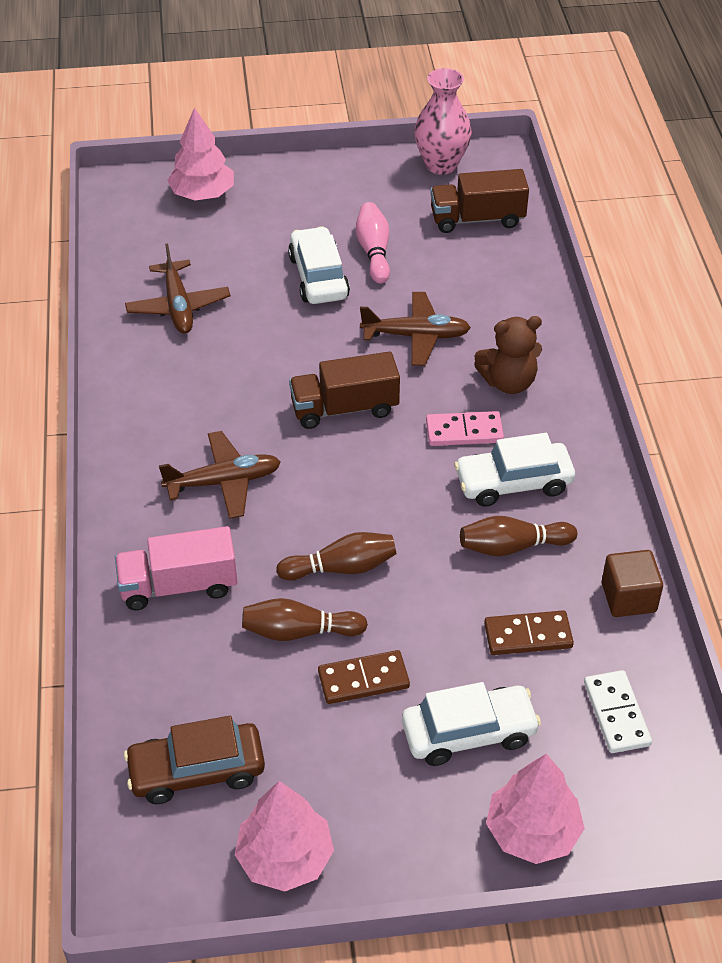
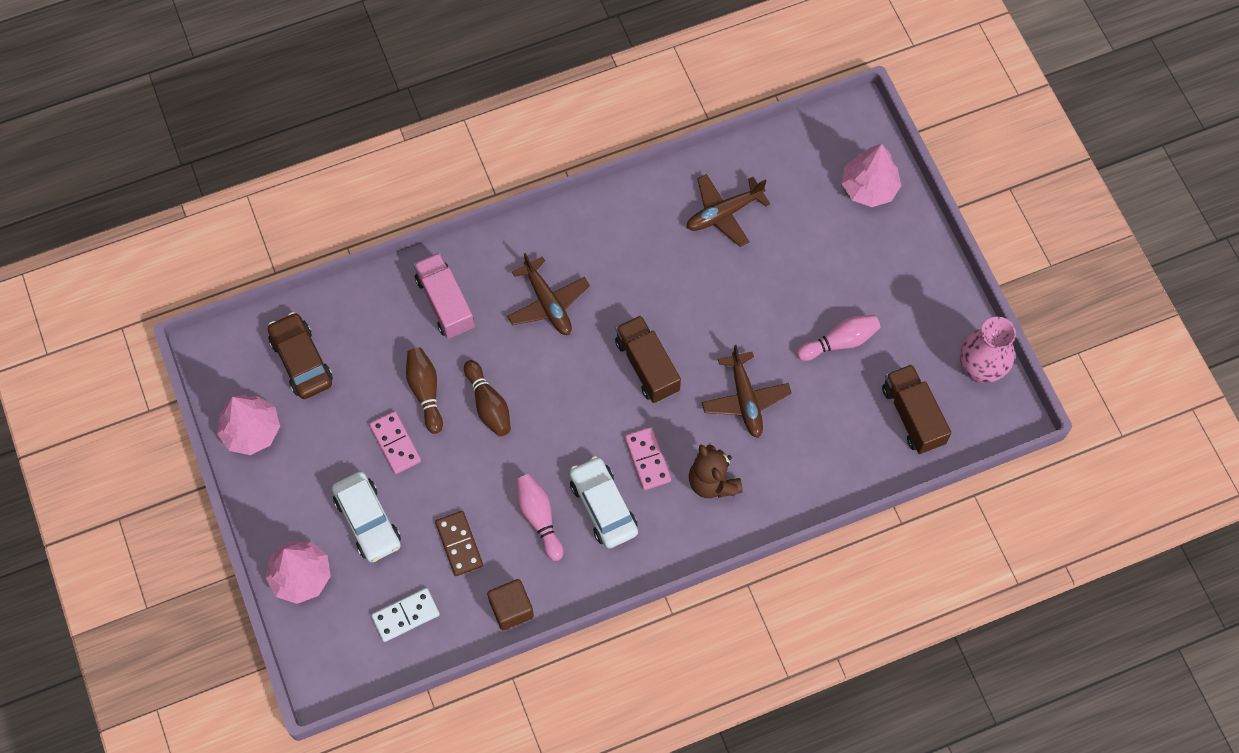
camera: 75 degrees right, 20 degrees up
(318, 277) = (793, 307): white car -> none
(363, 680) = (395, 443): brown domino -> pink domino
(512, 546) = (539, 518): brown bowling pin -> pink bowling pin

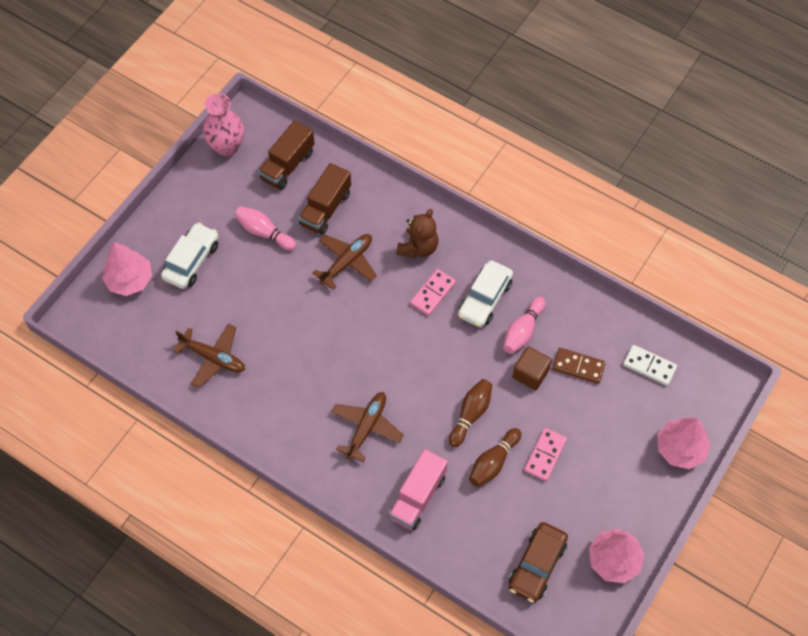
camera: 125 degrees left, 5 degrees down
(368, 521) = (610, 433): white car -> white car (191, 261)
(459, 544) = (578, 366): brown domino -> brown domino turned 75 degrees clockwise
(511, 609) = (593, 308): brown cube -> brown cube (530, 374)
(647, 366) = (367, 334): brown truck -> brown truck (325, 209)

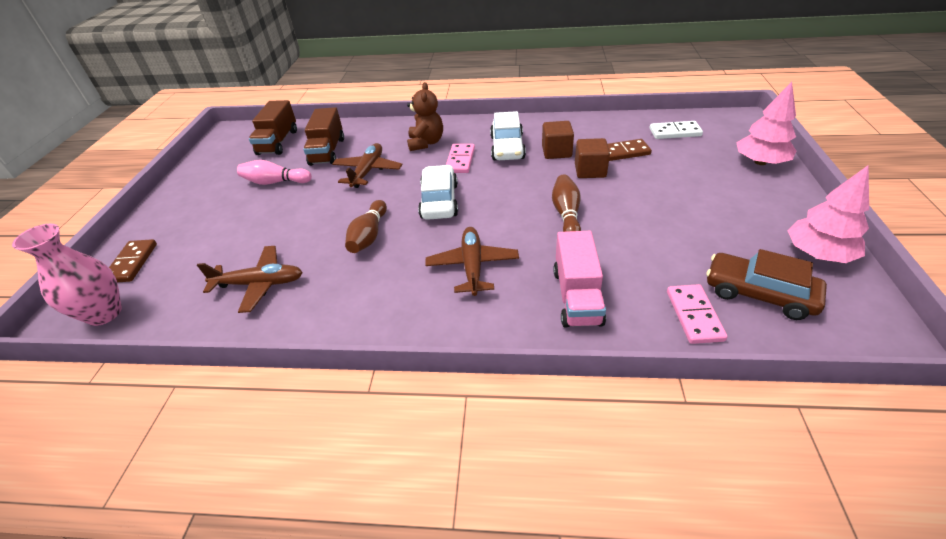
camera: 25 degrees left, 20 degrees down
(130, 280) = (132, 263): pink tree -> brown domino
(191, 261) = (204, 224): white car -> white car (439, 201)
(227, 147) = (215, 151): pink vase -> pink vase (104, 313)
(493, 462) = (622, 236): brown bowling pin -> brown bowling pin (369, 235)
(522, 331) = (556, 152): pink bowling pin -> brown cube
(537, 565) = (758, 294): brown car -> brown car turned 120 degrees clockwise
(545, 455) = (662, 211): pink domino -> pink domino (694, 315)

